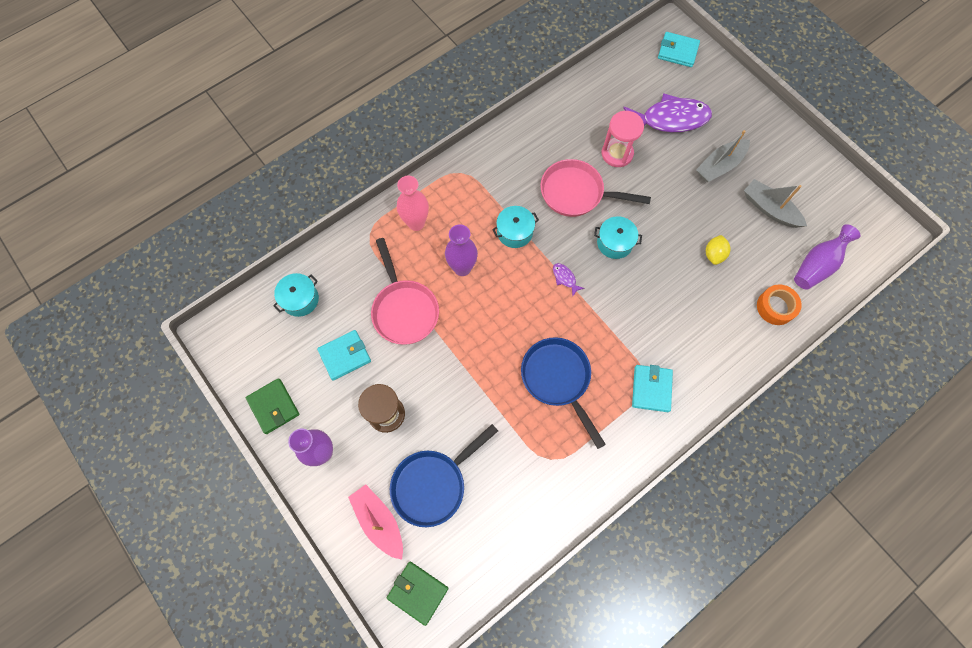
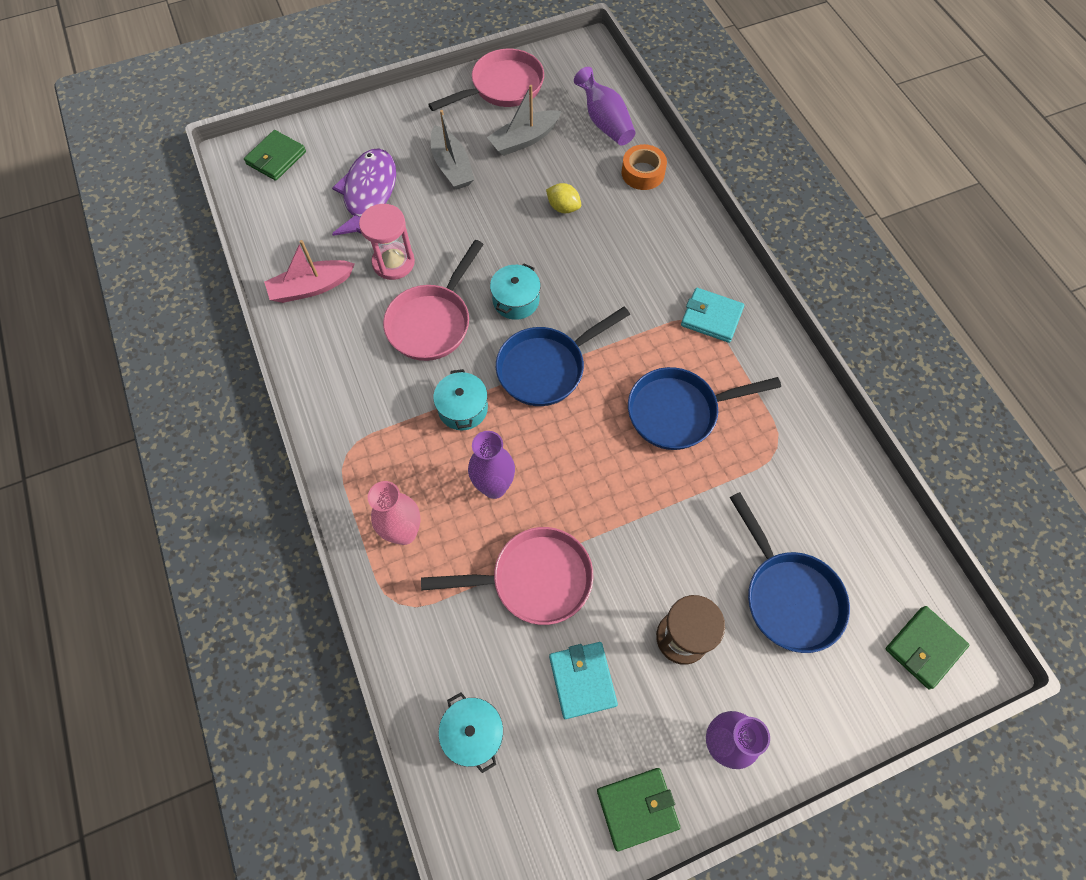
camera: 75 degrees left, 5 degrees down
(379, 521) = (828, 680): pink boat -> pink boat (311, 287)
(565, 278) = (546, 368): purple fish -> blue pan
(677, 51) = (276, 158): turquoise wallet -> green wallet
(817, 178) = (502, 87): none -> pink pan

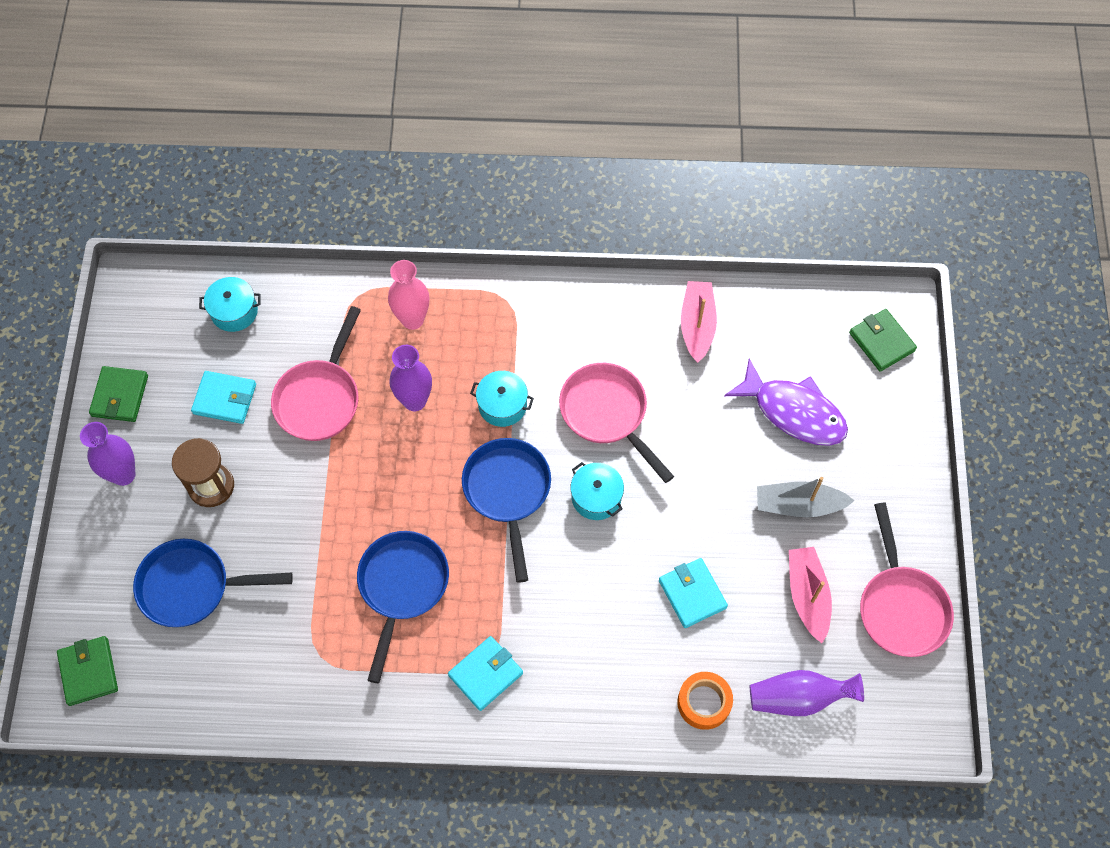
camera: 115 degrees right, 0 degrees up
(393, 262) = (694, 405): pink hourglass -> none
(524, 140) = (807, 596): grey boat -> pink boat
(563, 207) = (692, 594): yellow lemon -> turquoise wallet

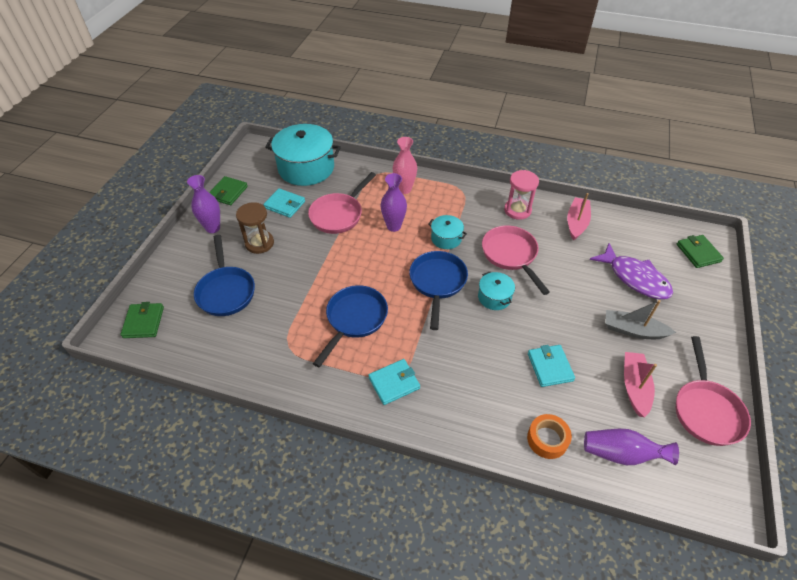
camera: 15 degrees right, 15 degrees down
(192, 587) = (226, 291): blue pan -> blue pan turned 120 degrees counterclockwise
(234, 311) = (306, 168): turquoise pot -> turquoise pot, size x2.06
(602, 321) = (517, 210): none -> pink hourglass

